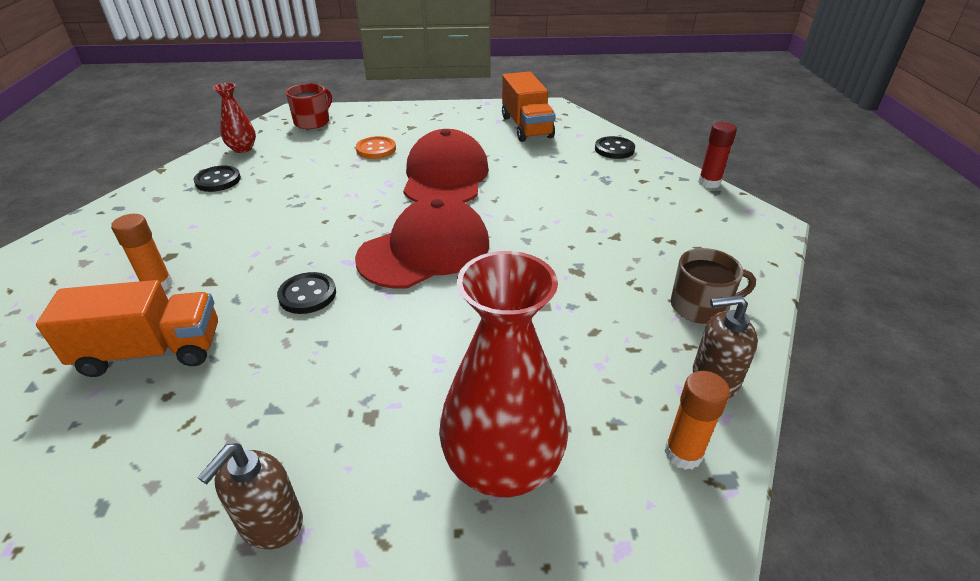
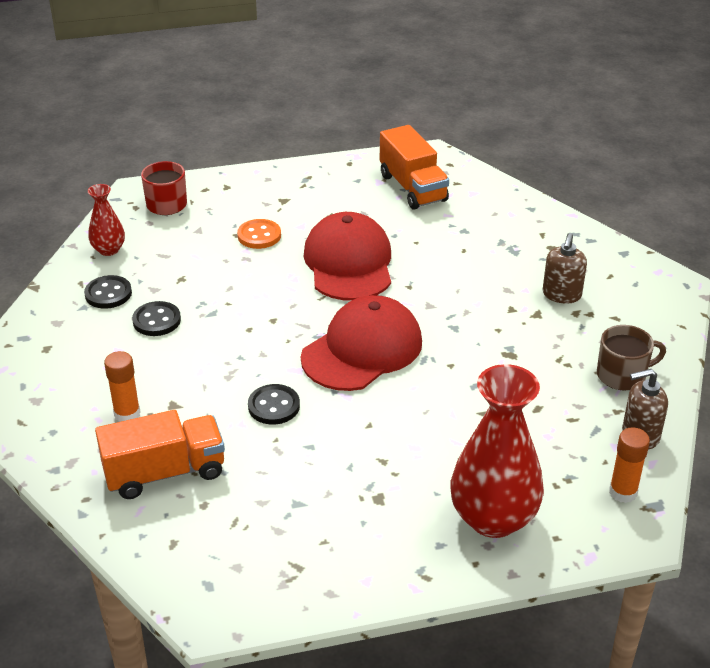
camera: 10 degrees left, 0 degrees up
(270, 523) = (340, 577): brown soap dispenser -> brown soap dispenser (561, 295)
(614, 149) = (514, 210): black button -> black button (156, 320)
(709, 183) = (616, 243): red glue stick -> none

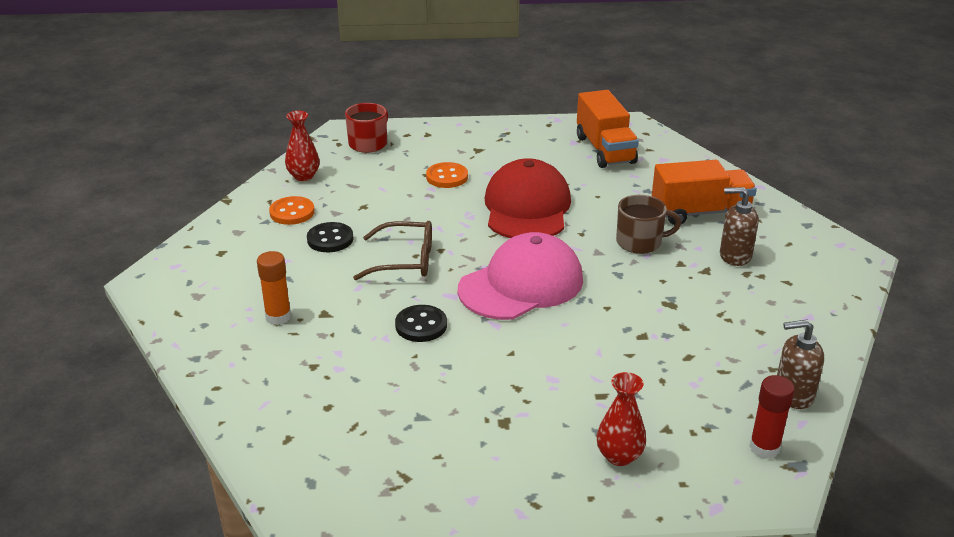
camera: 10 degrees right, 5 degrees down
(108, 294) = (292, 212): black button -> orange button
(165, 473) = (298, 373): orange truck -> orange truck (700, 212)
(241, 336) = (406, 260): none -> brown glasses
(362, 350) = (521, 284): red cap -> pink cap
(493, 518) = (619, 456): red vase -> red vase, size x0.51
(561, 295) = (735, 256): brown soap dispenser -> brown soap dispenser turned 75 degrees clockwise
(622, 375) = (785, 335): brown mug -> brown mug (640, 242)
(623, 492) = (764, 448): orange glue stick -> red glue stick

